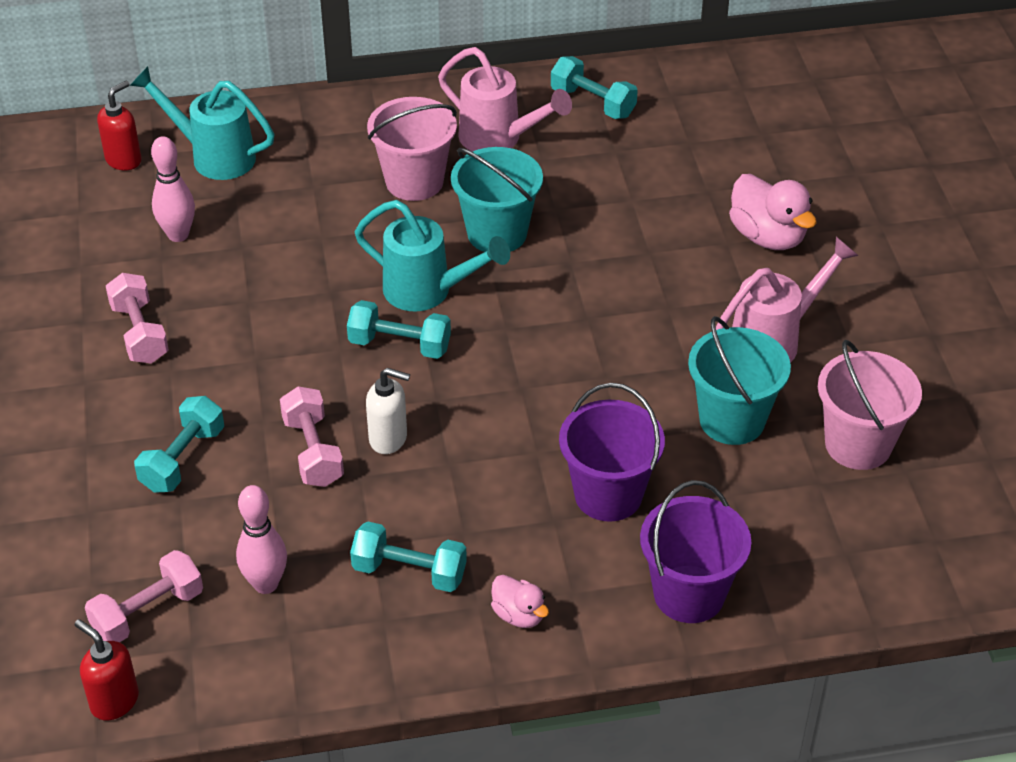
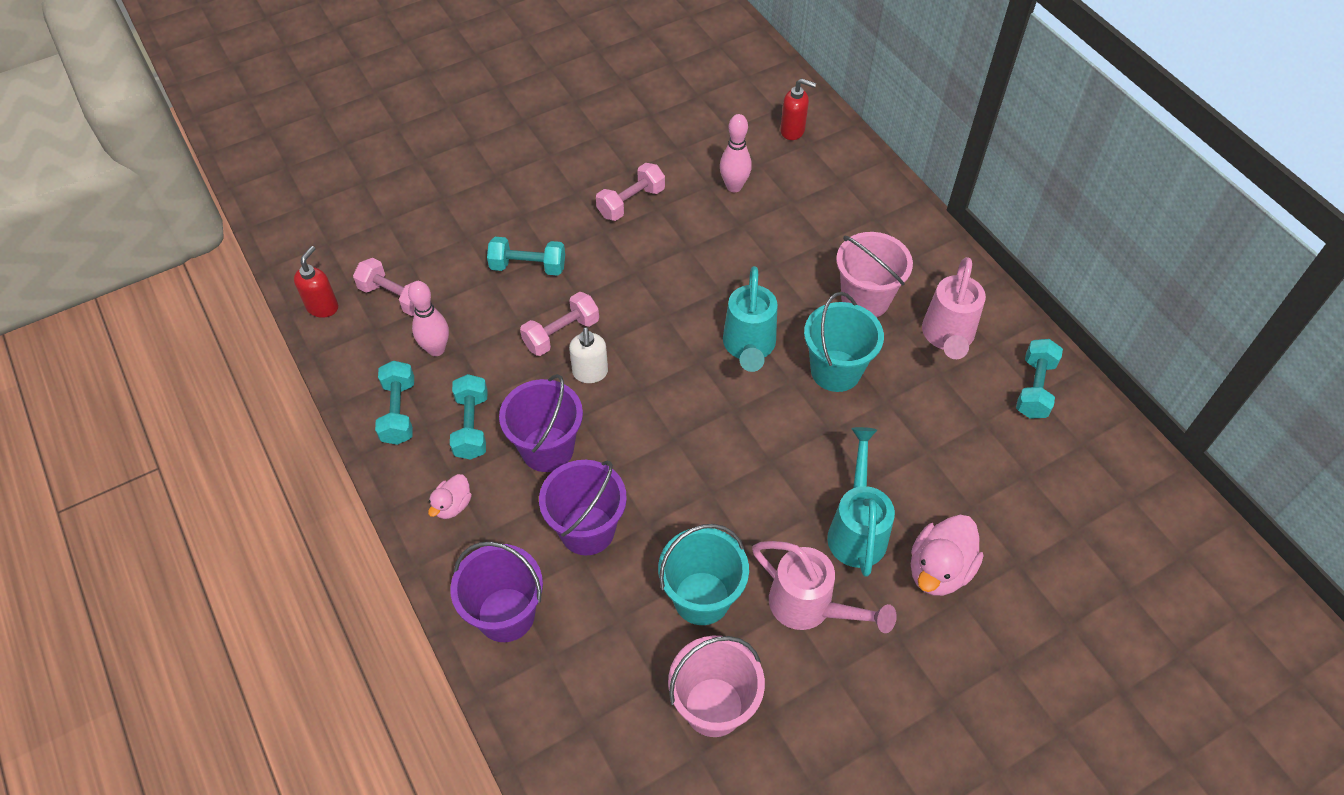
camera: 70 degrees right, 10 degrees up
(213, 156) = (824, 175): turquoise watering can -> turquoise watering can (856, 528)
(399, 345) = (685, 349): turquoise dumbbell -> turquoise dumbbell (399, 412)
(480, 505) = (547, 449): none -> purple bucket

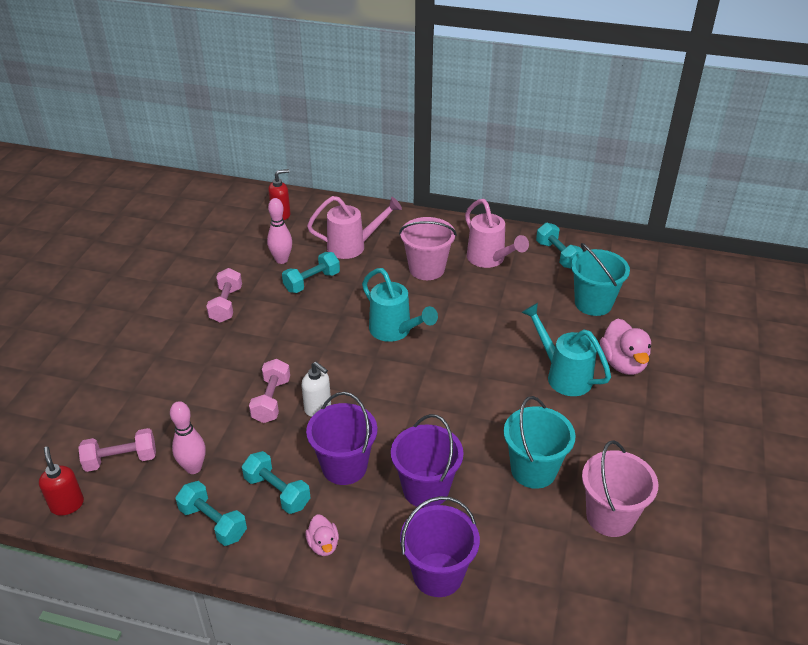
camera: 45 degrees left, 15 degrees down
(528, 266) = (200, 380): turquoise dumbbell -> turquoise dumbbell (312, 282)
(810, 608) = (591, 429): pink watering can -> pink watering can (353, 246)
(835, 371) = (455, 311): turquoise bucket -> turquoise bucket (593, 303)

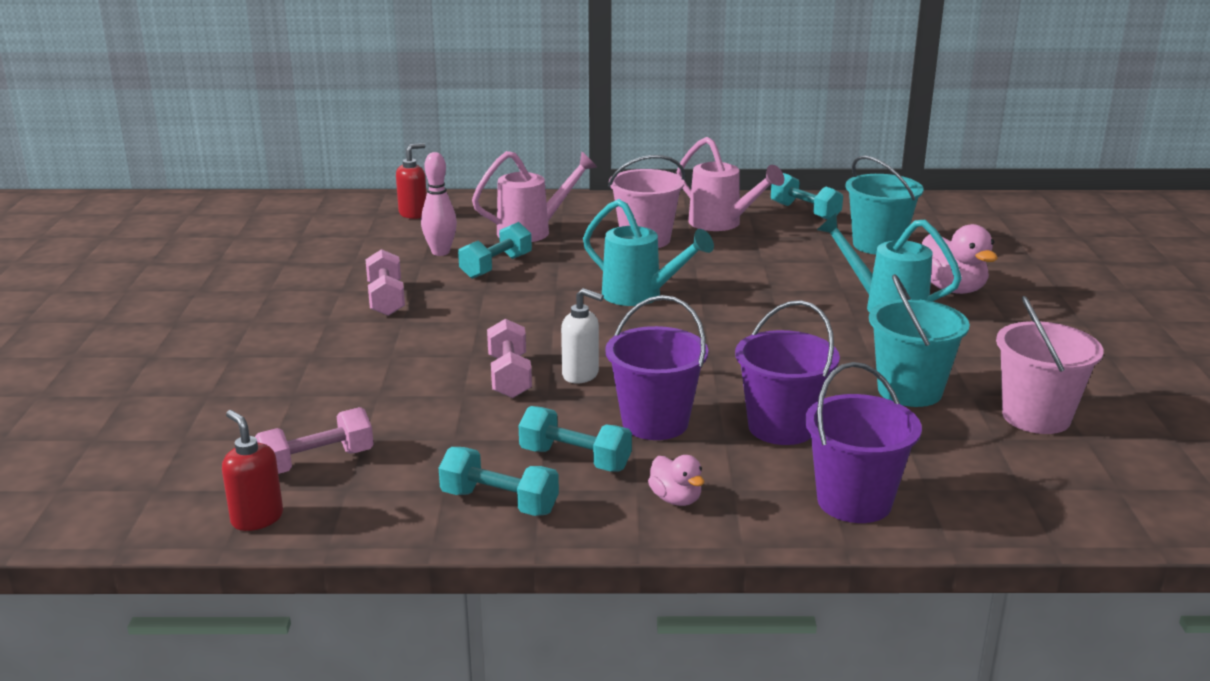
camera: 15 degrees left, 15 degrees down
(193, 468) = (435, 454): pink bowling pin -> none

